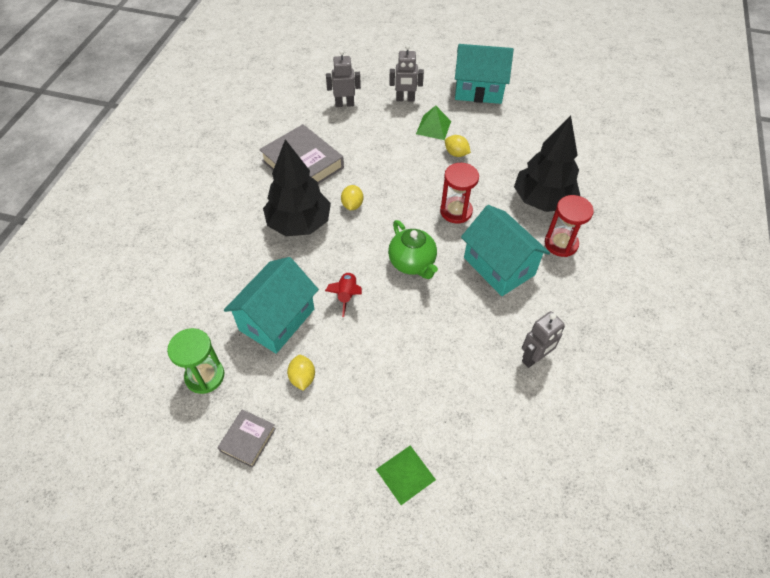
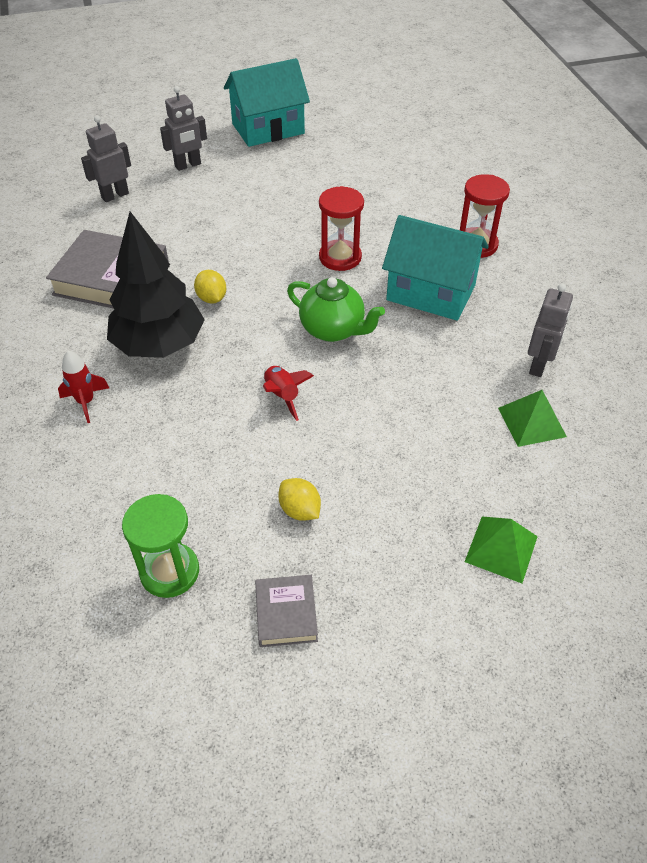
camera: 30 degrees left, 5 degrees down
(233, 242) = (86, 402): none -> red rocket
(277, 319) = (215, 462): turquoise house -> none
(433, 127) = (245, 183): green pyramid -> green pyramid (532, 422)
(456, 153) = (293, 200): yellow lemon -> none
(542, 201) = (424, 211): black tree -> none

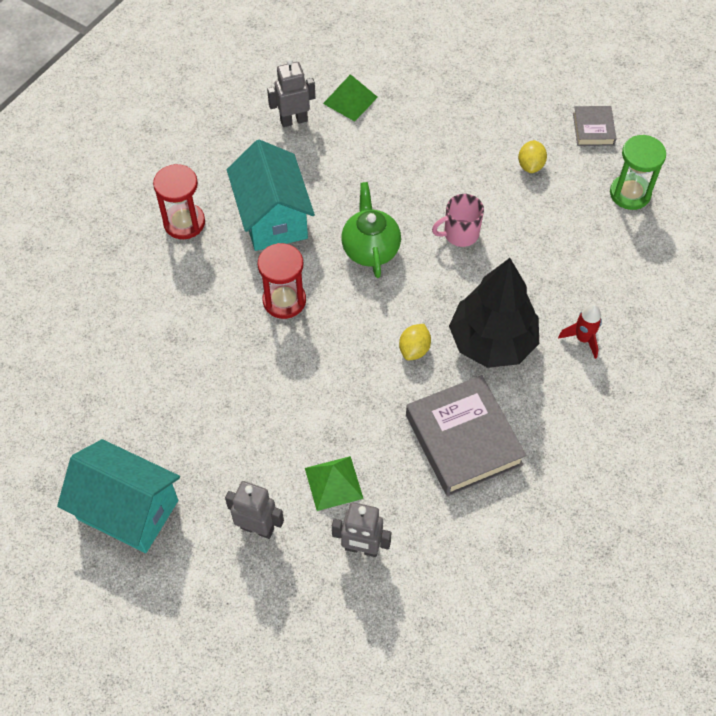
camera: 130 degrees left, 10 degrees up
(282, 396) = (460, 233): red rocket -> pink mug
(286, 614) = (593, 129): grey book -> grey book turned 45 degrees counterclockwise
(501, 549) = (459, 69): green pyramid -> green pyramid (333, 483)

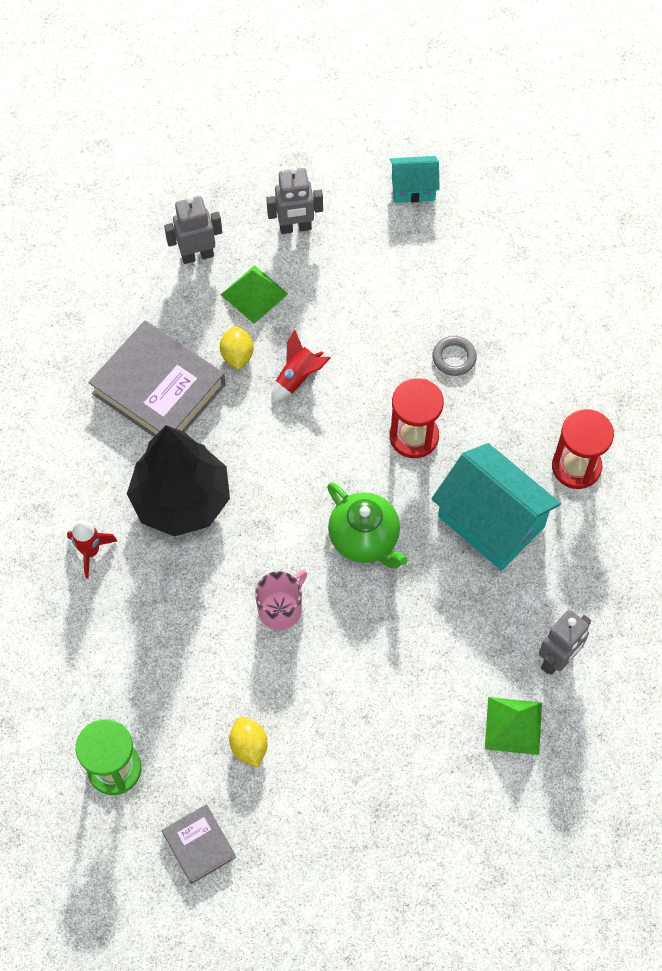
camera: 150 degrees right, 5 degrees up
(128, 509) = (413, 188): turquoise house -> turquoise house, size x0.53
(209, 343) = (454, 358): none -> grey ring
(343, 390) = (298, 378): none -> red rocket
(414, 349) = (254, 452): yellow lemon -> yellow lemon (237, 355)

